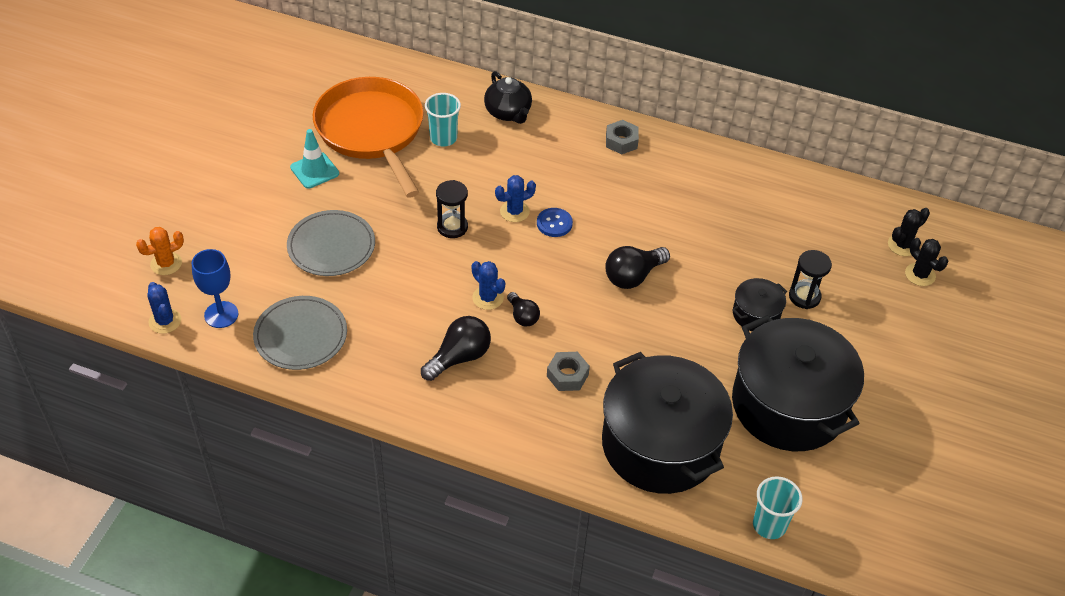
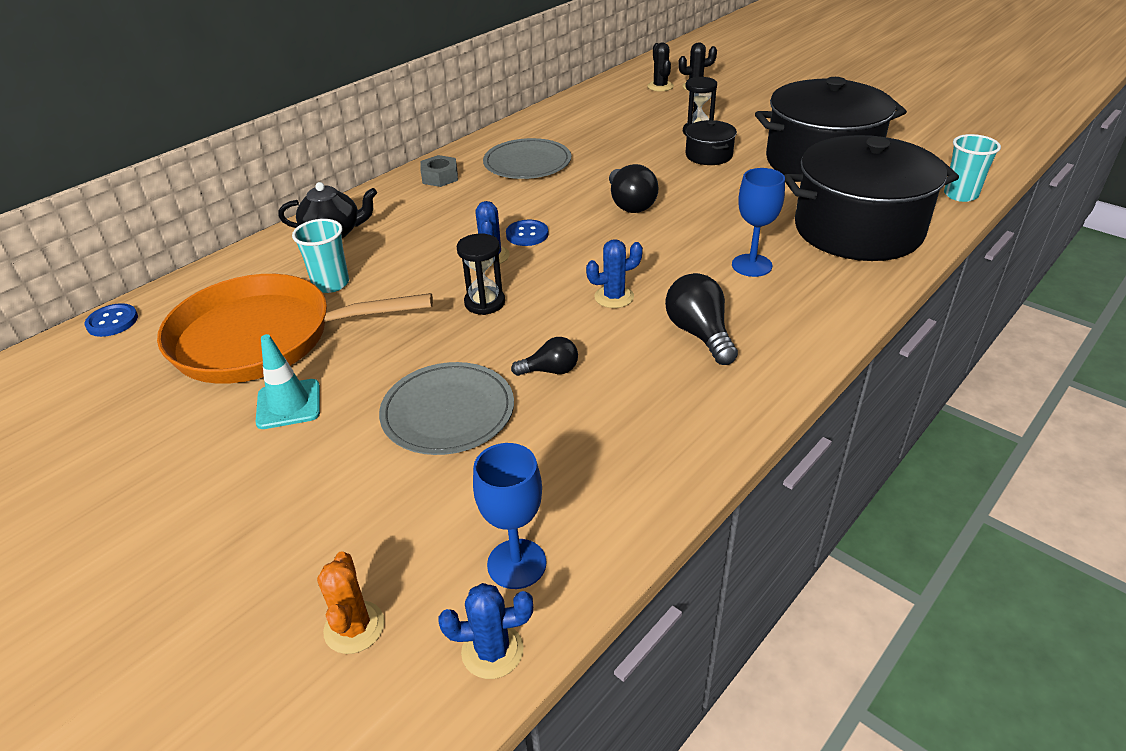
camera: 65 degrees left, 10 degrees down
(300, 335) = (603, 472): grey plate -> grey plate (527, 163)
(363, 55) = (112, 322): none -> blue button
(522, 316) = (654, 278): black light bulb -> black light bulb (550, 370)
(567, 375) = (751, 265): grey nut -> blue goblet

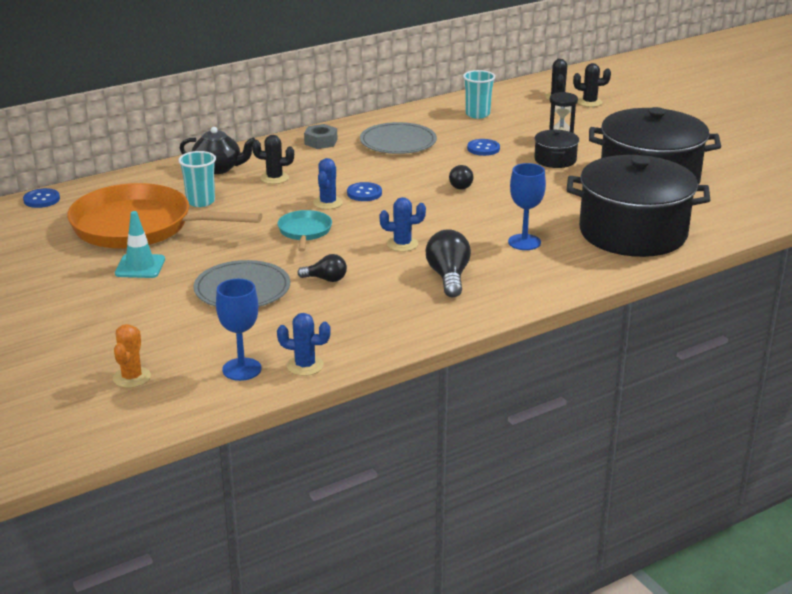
camera: 15 degrees right, 10 degrees down
(409, 234) = (274, 178): none -> black cactus
(484, 303) = (304, 232): black hourglass -> turquoise pan
(492, 651) = (205, 402): blue cactus -> blue cactus (305, 366)
(624, 155) = (483, 148): none -> blue button
(630, 204) = (460, 185): black light bulb -> black light bulb, size x0.61
(960, 195) = (746, 223): turquoise cup -> turquoise cup (477, 114)

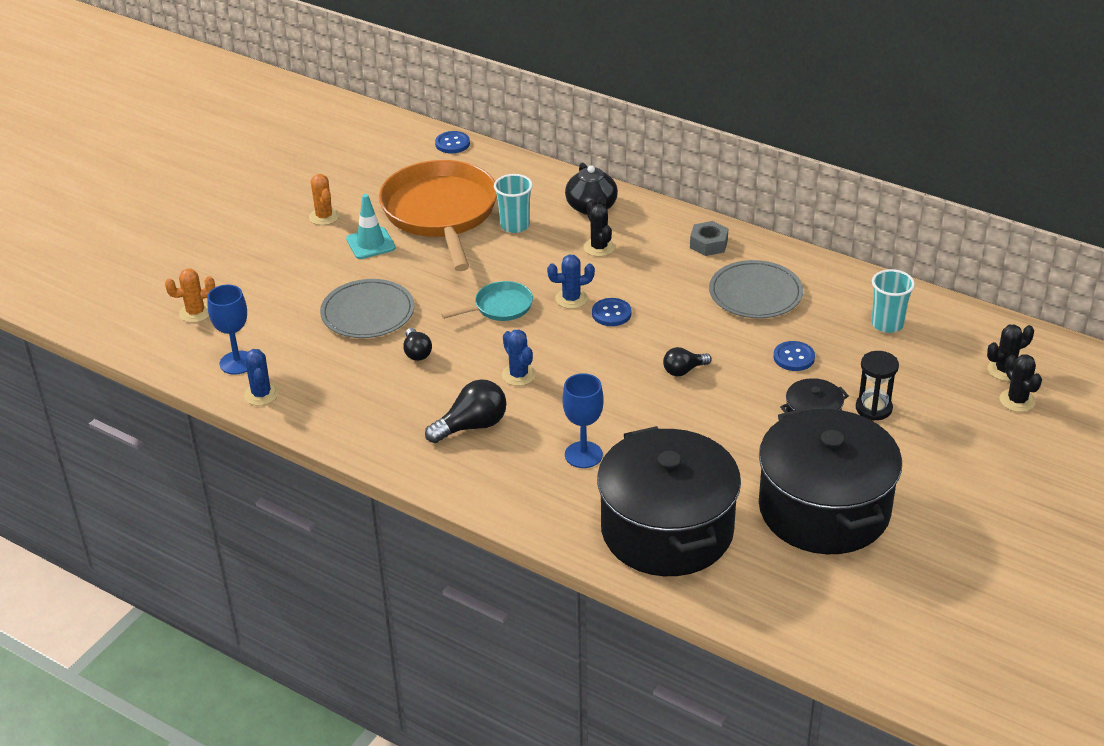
camera: 65 degrees right, 10 degrees up
(65, 279) = (324, 216): none -> orange cactus

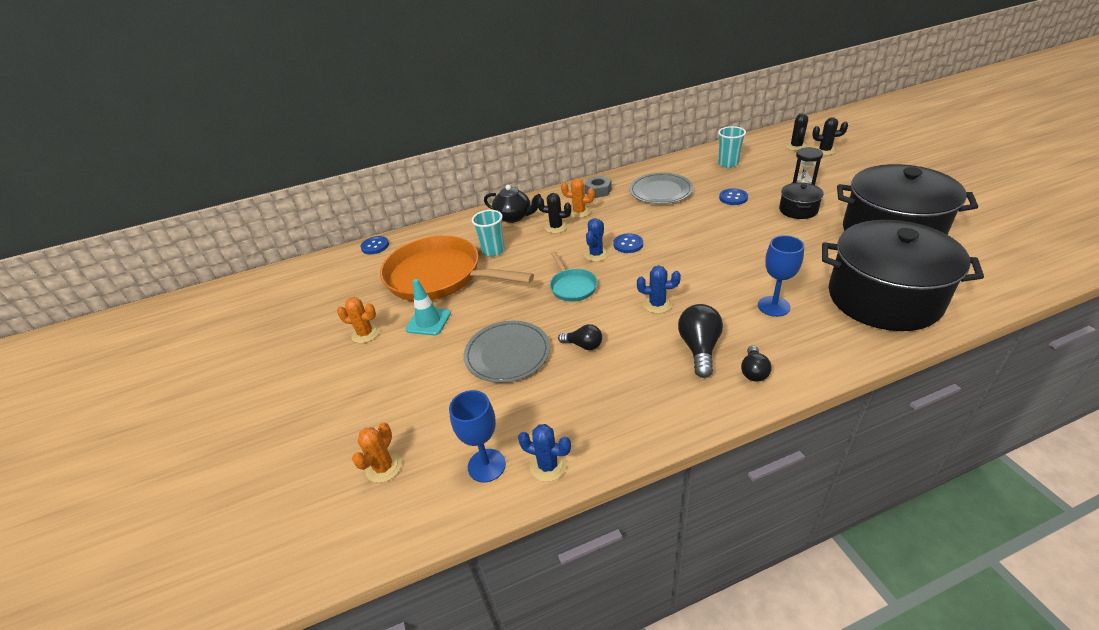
camera: 50 degrees left, 0 degrees up
(500, 307) = (572, 286): turquoise pan -> turquoise pan turned 150 degrees clockwise
(646, 250) = (579, 212): none -> orange cactus
(683, 370) = (713, 237): black light bulb -> black light bulb (753, 371)

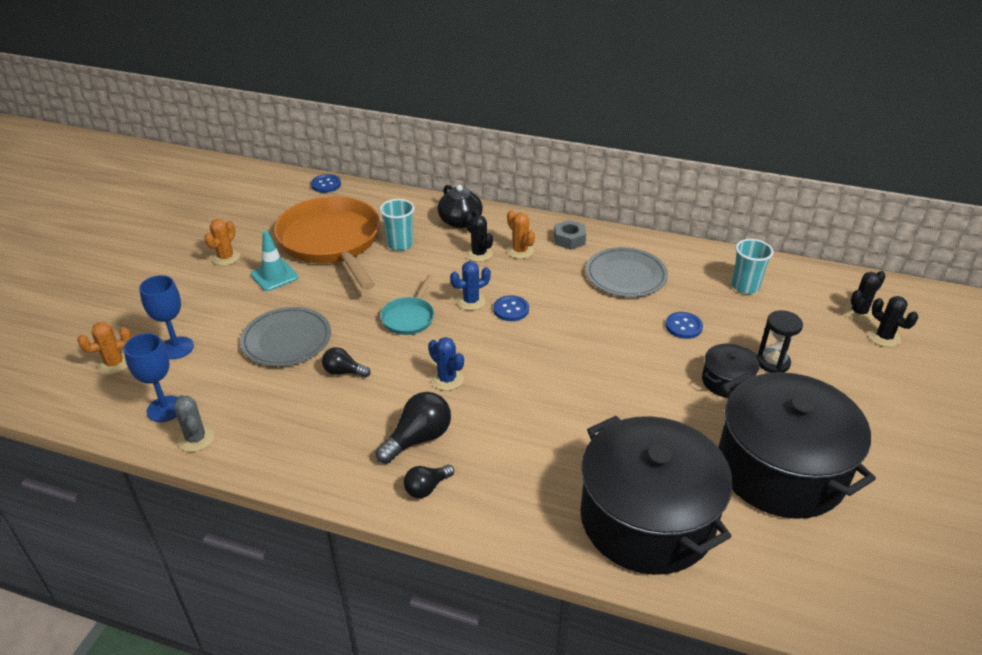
camera: 35 degrees right, 0 degrees up
(365, 334) = (226, 257): orange cactus -> orange cactus turned 60 degrees clockwise
(548, 466) = (196, 439): blue cactus -> grey cactus
(583, 345) = (343, 372): black light bulb -> black light bulb turned 135 degrees clockwise
(773, 306) = (536, 451): blue goblet -> blue goblet (176, 348)

